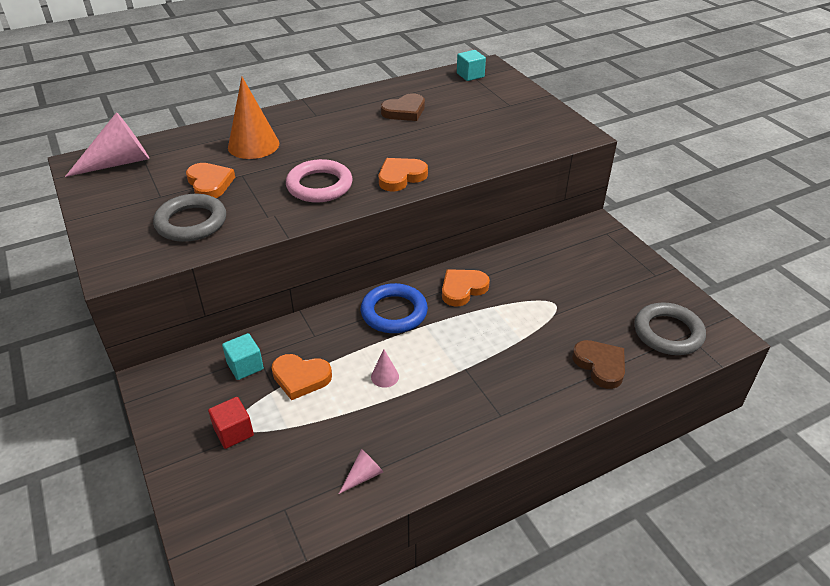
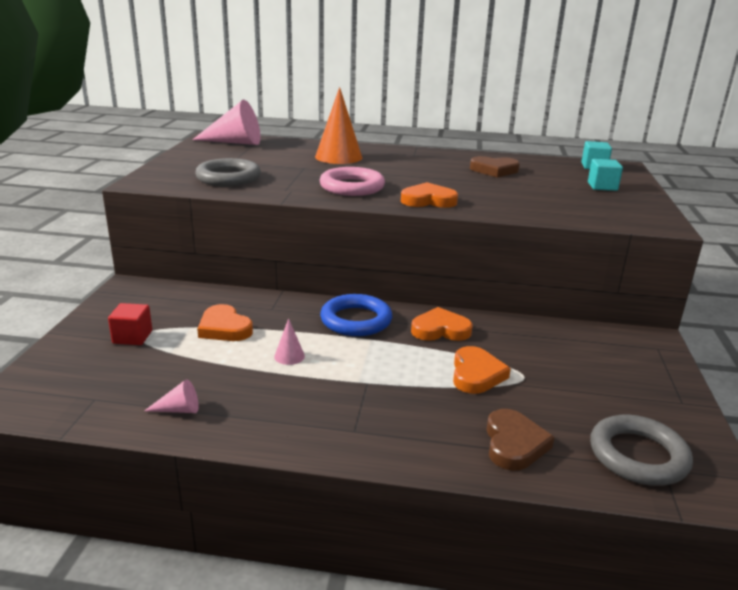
camera: 35 degrees right, 15 degrees down
(210, 184) = (274, 165): orange heart -> orange heart (476, 374)
(245, 366) = (196, 304): turquoise cube -> turquoise cube (602, 186)

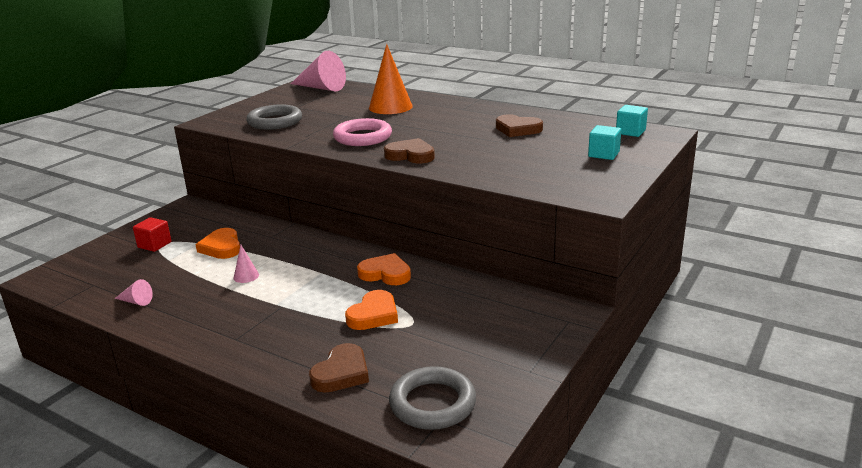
camera: 25 degrees right, 0 degrees up
(356, 320) = (325, 255): blue ring -> none
(428, 200) = (410, 155): orange heart -> brown heart

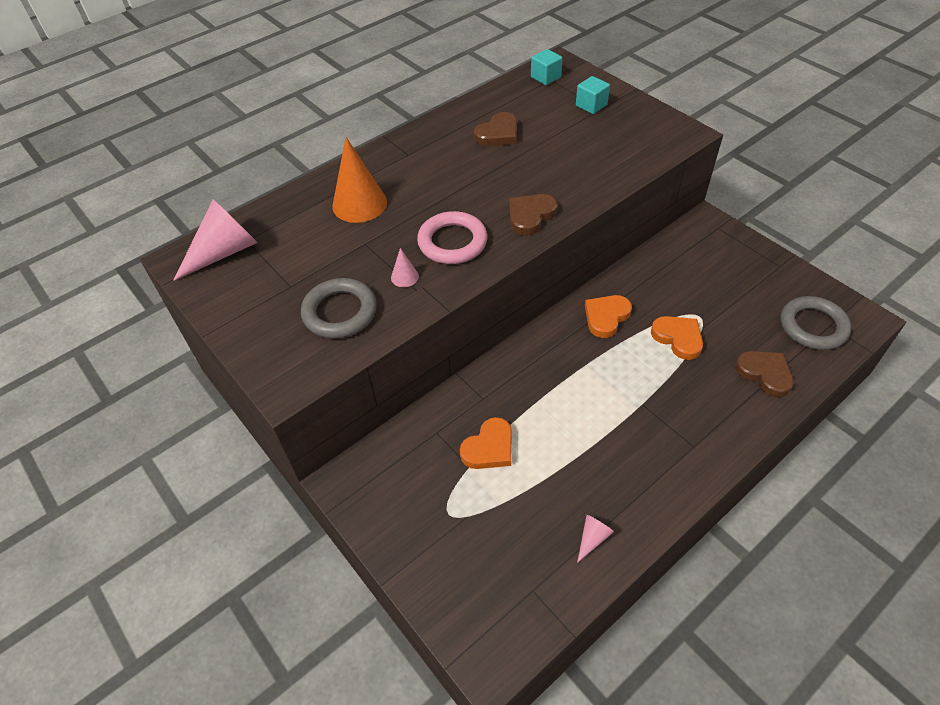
camera: 70 degrees left, 25 degrees up
(154, 245) = (449, 521): red cube -> none
(222, 247) = (489, 448): orange heart -> orange heart turned 45 degrees counterclockwise
(246, 276) = (570, 429): pink cone -> pink cone (404, 277)

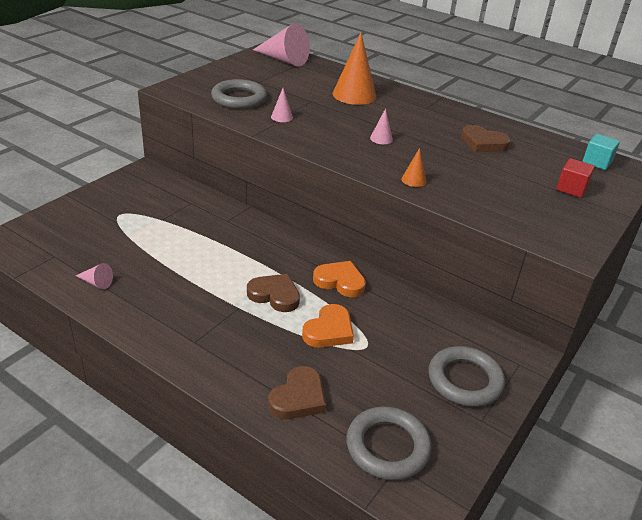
camera: 70 degrees right, 15 degrees down
(452, 242) = (328, 132): pink ring -> none
(476, 203) = (381, 139): none -> pink cone
(489, 448) = (179, 227): orange heart -> none
(530, 216) = (377, 163): brown heart -> brown heart (275, 295)
(568, 197) = (413, 180): none -> orange cone
(591, 105) = (571, 189): turquoise cube -> red cube
(738, 264) = (465, 380): none -> grey ring

